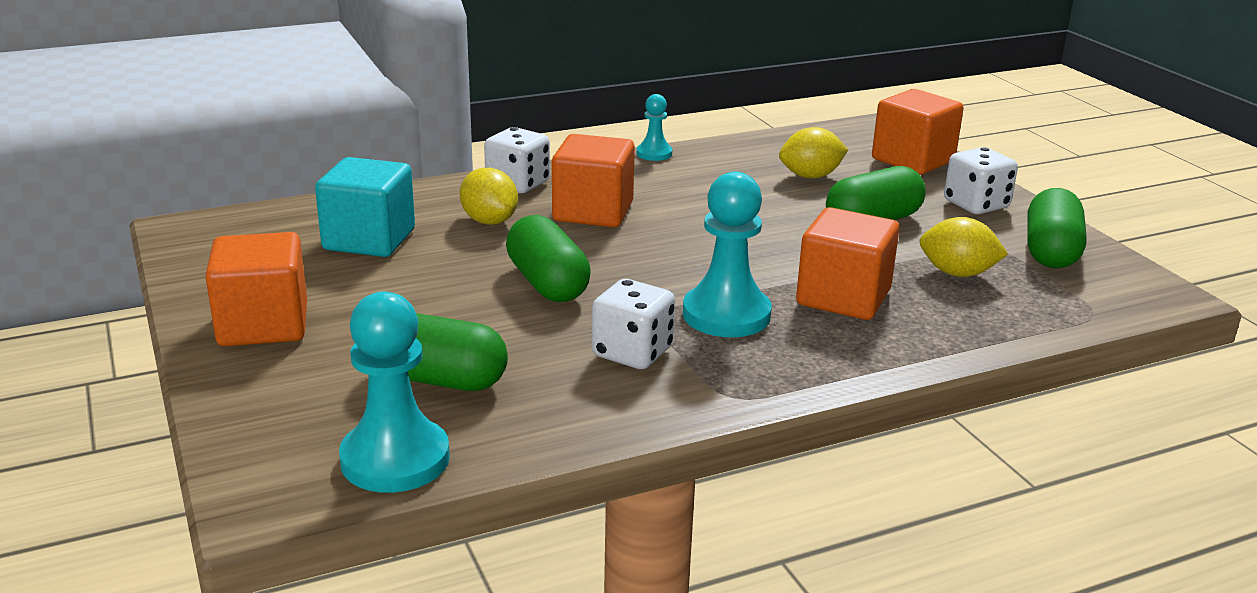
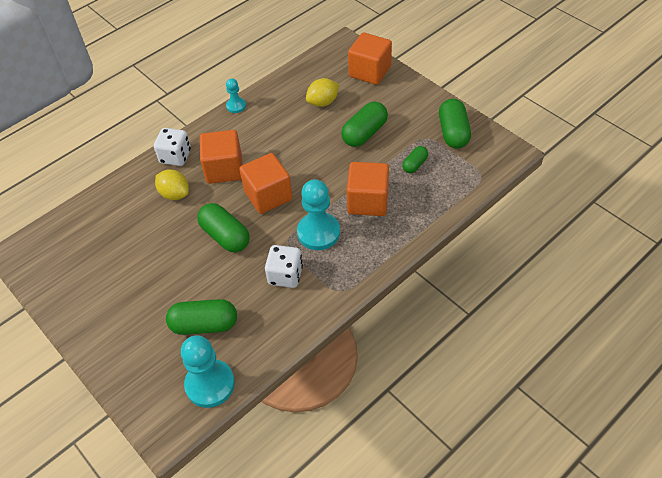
camera: 15 degrees left, 25 degrees up
(263, 325) = (101, 314): orange cube -> orange cube (268, 195)
(369, 240) = (120, 230): turquoise cube -> none
(957, 273) = (415, 164): yellow lemon -> green capsule
(976, 205) = (410, 103): white dice -> none

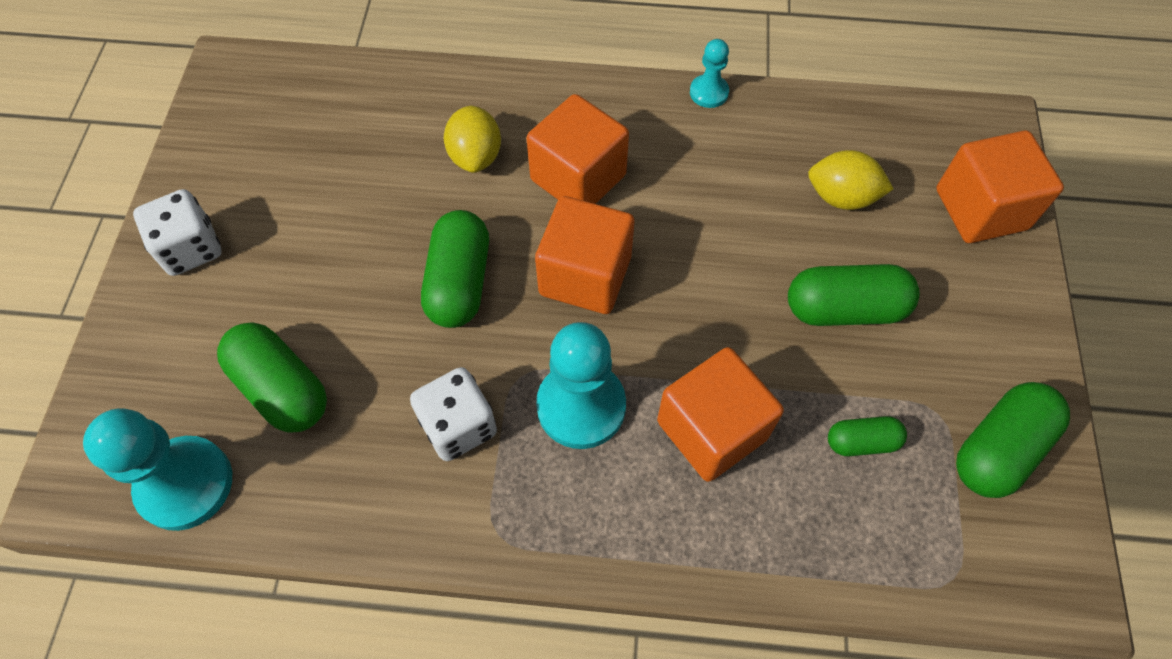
camera: 45 degrees right, 10 degrees up
(175, 156) = (541, 100): white dice -> white dice (191, 249)

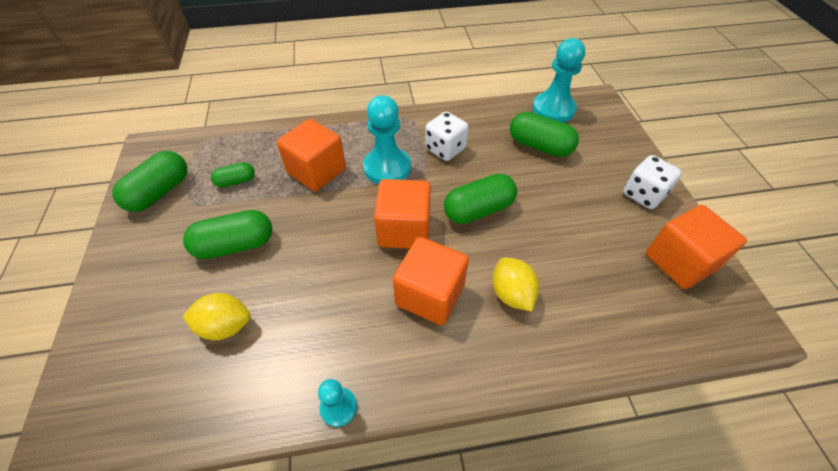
camera: 165 degrees right, 10 degrees down
(459, 282) = (478, 210): green capsule -> green capsule turned 75 degrees clockwise
(981, 209) = (111, 342): orange cube -> orange cube (680, 261)

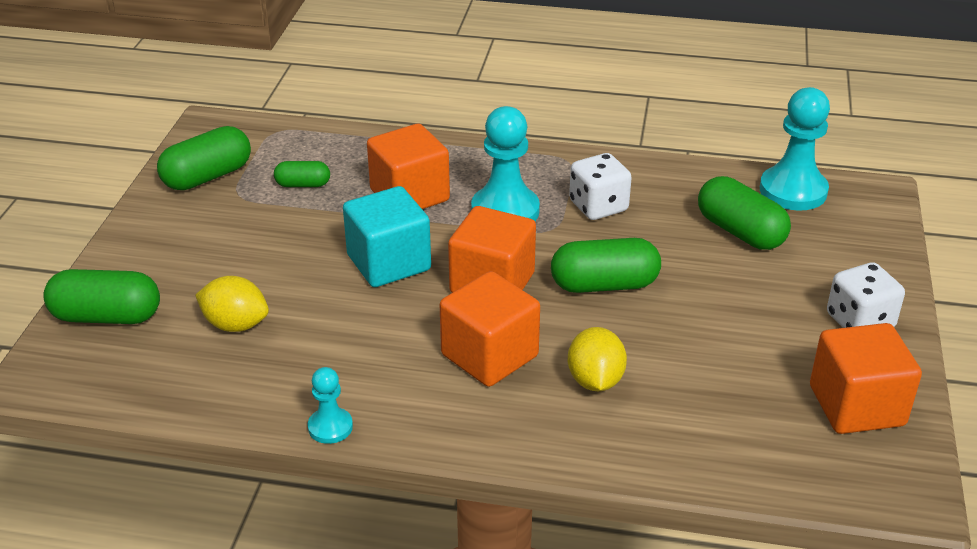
camera: 20 degrees right, 15 degrees down
(235, 245) = (276, 251): green capsule -> green capsule (107, 316)
(324, 232) = (389, 263): none -> turquoise cube

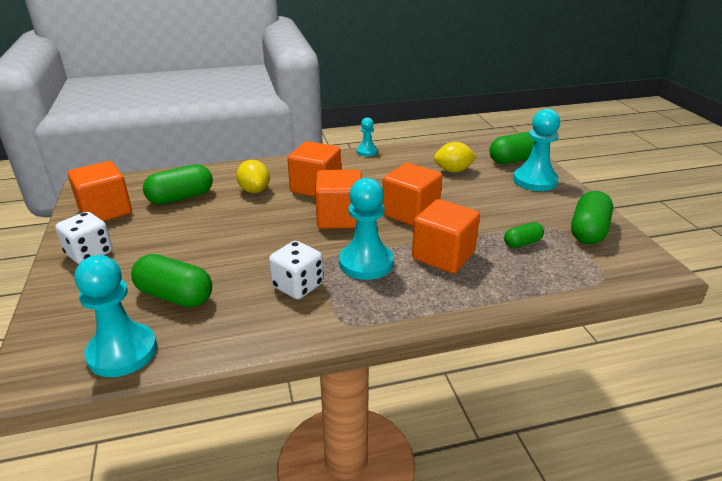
camera: 155 degrees right, 5 degrees down
(146, 266) = (535, 181): none -> turquoise pawn
(389, 263) = (410, 213): turquoise cube -> orange cube
(604, 285) = (269, 234): green capsule -> green capsule (181, 198)

